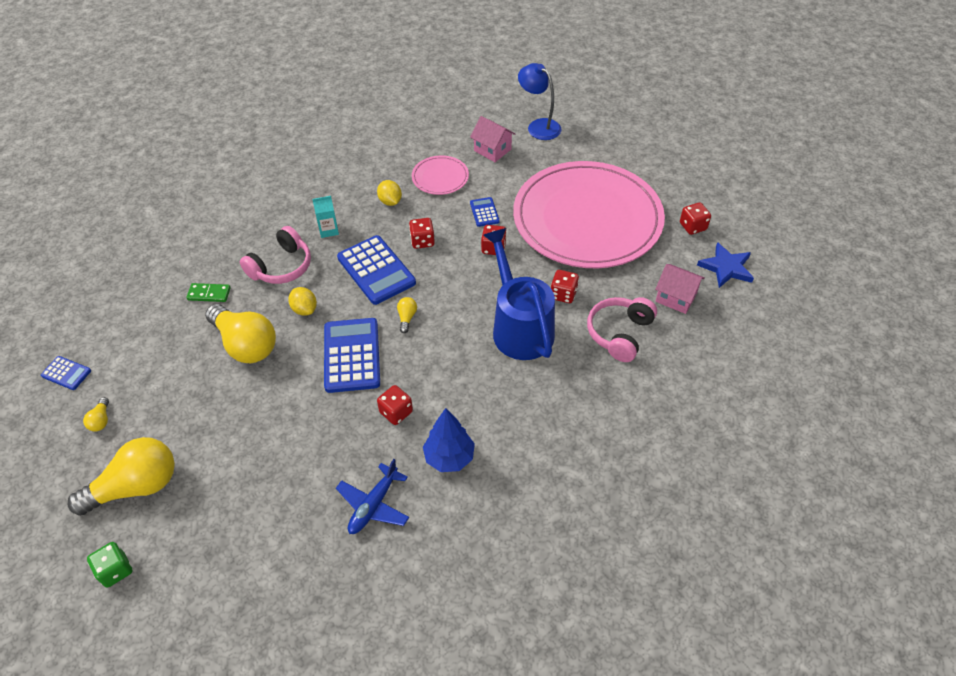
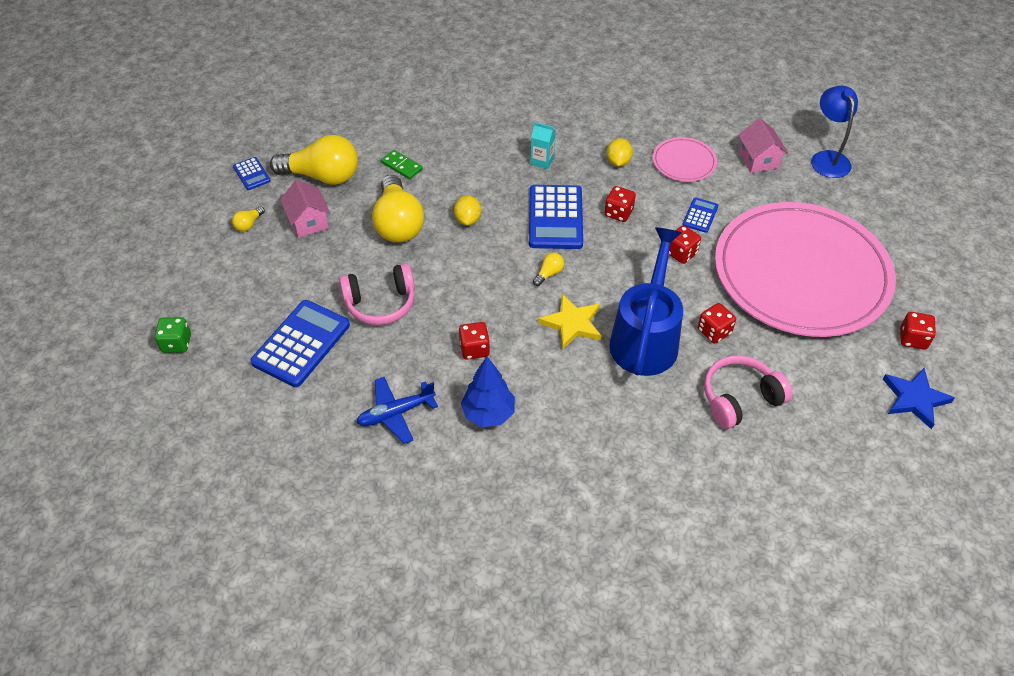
camera: 35 degrees right, 0 degrees up
(136, 487) = (235, 290): yellow light bulb -> yellow light bulb (322, 176)
(281, 266) = (477, 173): pink headphones -> pink headphones (380, 303)
(352, 355) = (476, 280): blue calculator -> blue calculator (301, 344)
(456, 347) = (572, 324): none -> yellow star
(676, 297) = (830, 397): pink house -> pink house (308, 222)

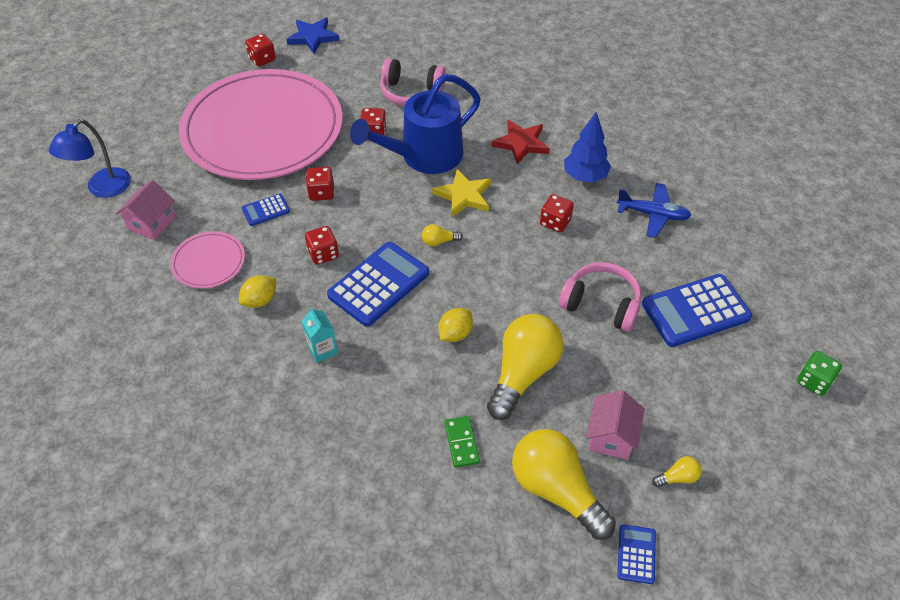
camera: 140 degrees left, 0 degrees up
(578, 411) = (521, 143): none -> red star

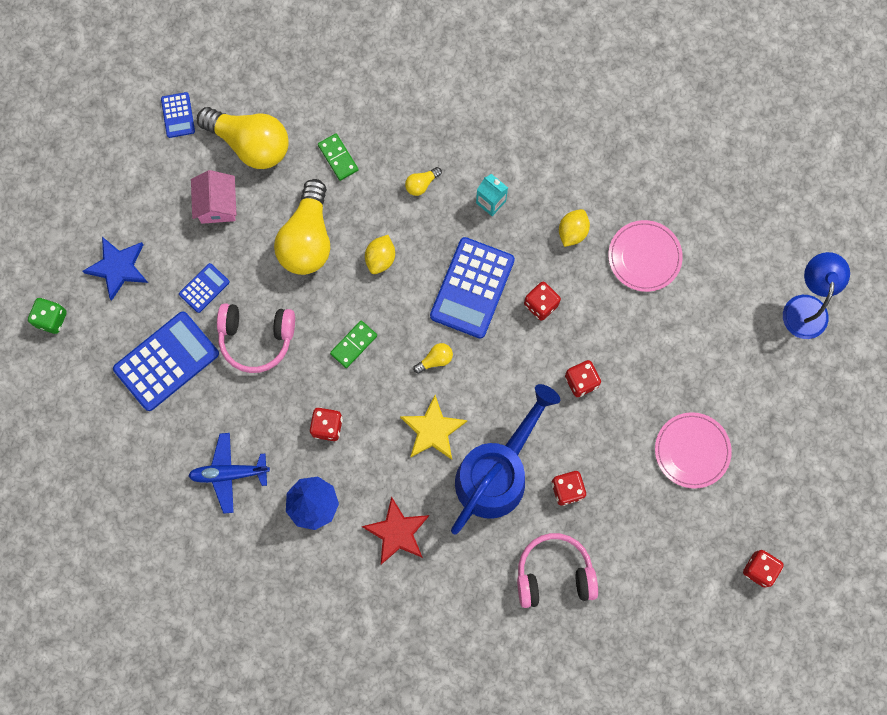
camera: 160 degrees right, 25 degrees up
(152, 223) = (728, 282): pink house -> none
(263, 129) = (692, 450): pink plate -> pink plate, size x0.40
(266, 210) = (625, 338): blue calculator -> blue calculator (204, 288)
(313, 37) = (720, 635): blue star -> blue star (118, 267)
(509, 273) = (354, 345): none -> green domino
(677, 477) = (157, 187): yellow light bulb -> yellow light bulb (421, 184)

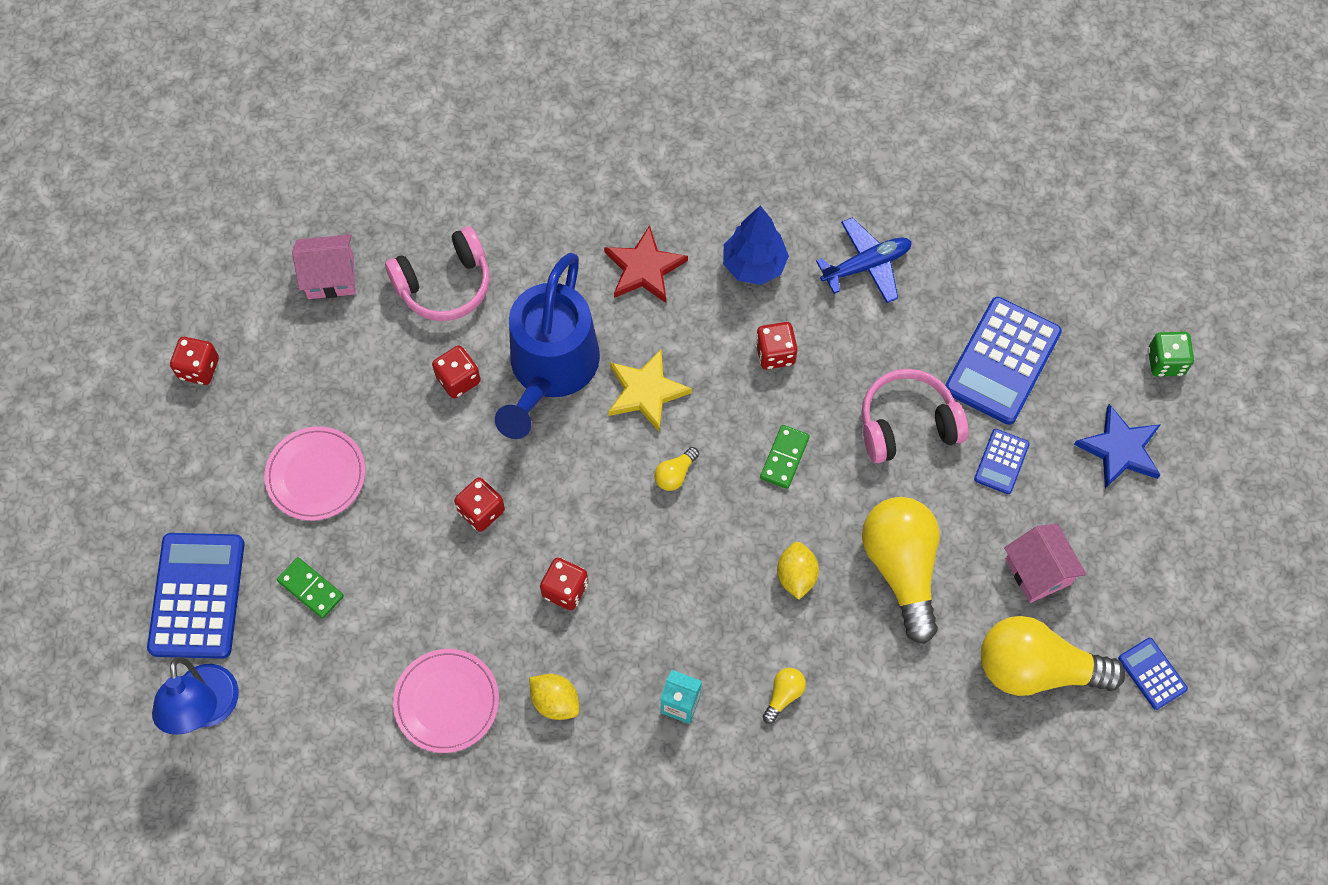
camera: 160 degrees right, 10 degrees down
(338, 158) = (911, 692): green domino -> green domino (310, 589)
(472, 288) = (662, 580): blue calculator -> blue calculator (197, 596)
(572, 232) = (555, 701): yellow lemon -> yellow lemon turned 60 degrees counterclockwise
(640, 613) = (330, 277): none -> pink house

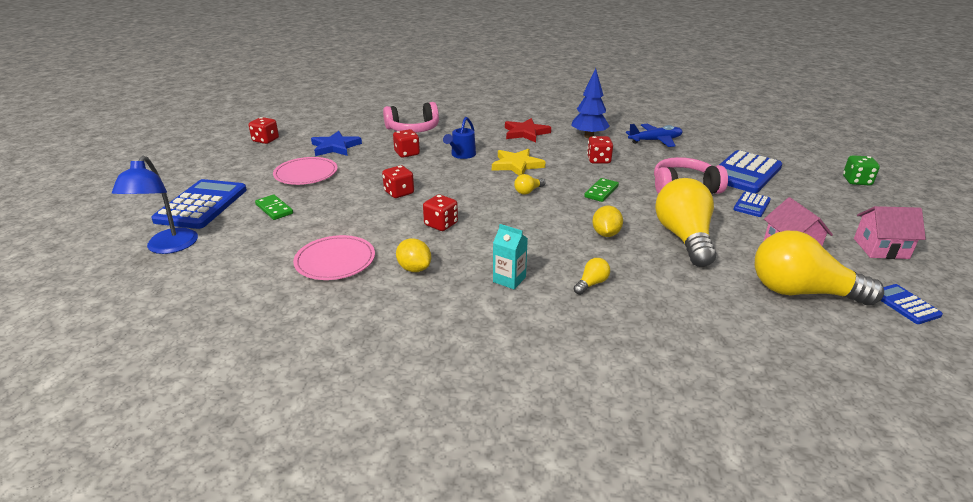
camera: 10 degrees right, 35 degrees down
(330, 277) = (354, 123): pink house -> pink house (880, 248)
(550, 371) = (461, 155): blue watering can -> blue watering can, size x0.46
(1120, 449) = (837, 207): blue star -> blue star (335, 147)

